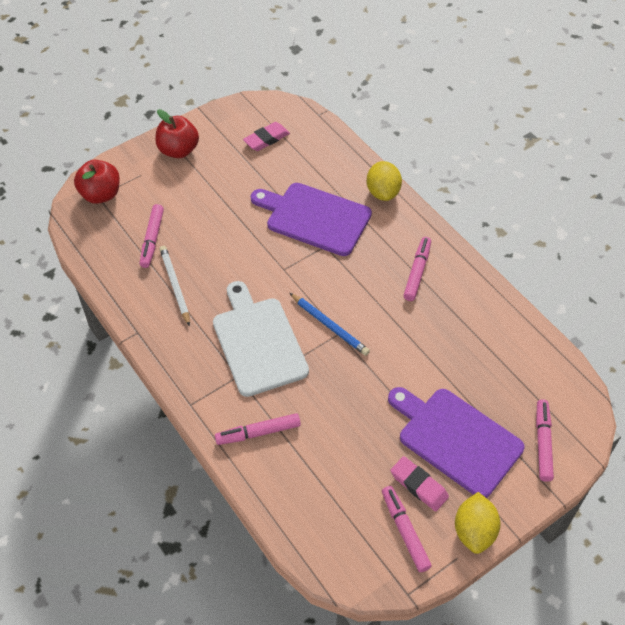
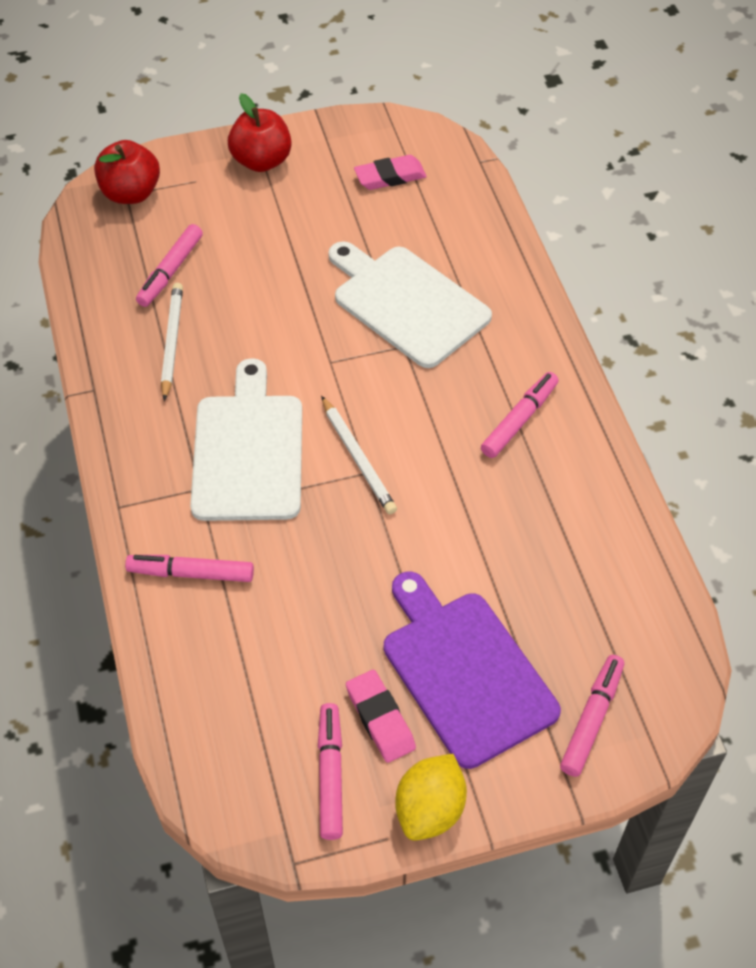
camera: 20 degrees right, 0 degrees up
(314, 218) = (407, 303): purple cutting board -> white cutting board
(329, 326) = (358, 458): blue pencil -> white pencil
(383, 192) = (522, 294): yellow lemon -> none

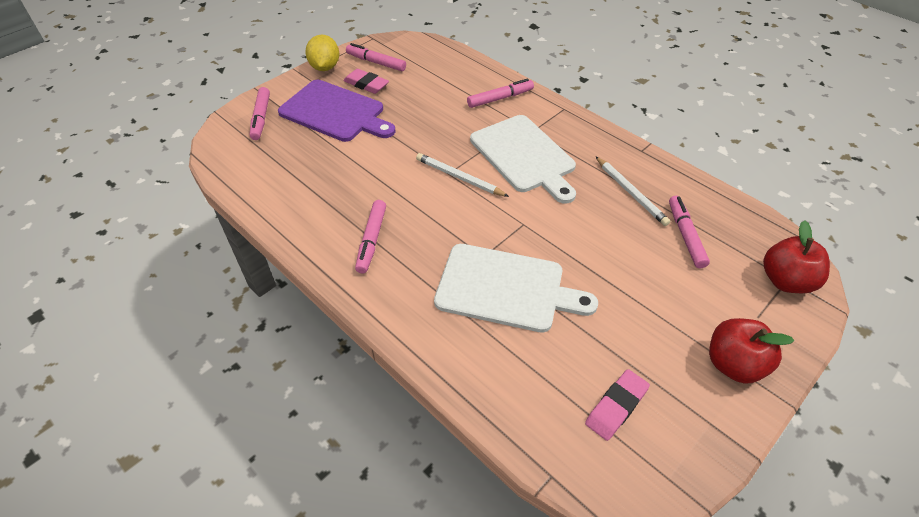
camera: 150 degrees right, 5 degrees down
(330, 775) = (376, 62): pink marker -> pink marker turned 150 degrees clockwise

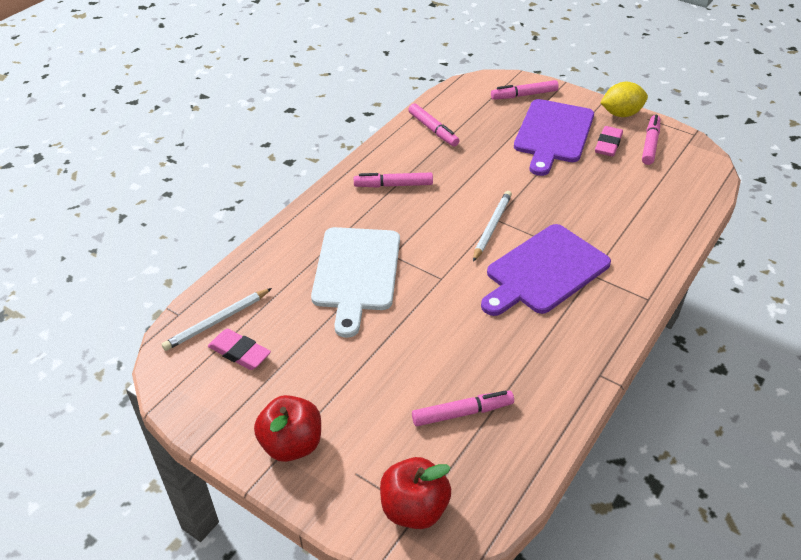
camera: 80 degrees right, 5 degrees down
(500, 98) = (638, 243): pink marker -> pink marker (433, 130)
(524, 156) = (544, 271): white cutting board -> purple cutting board
(630, 192) = (517, 363): white pencil -> white pencil (217, 321)

